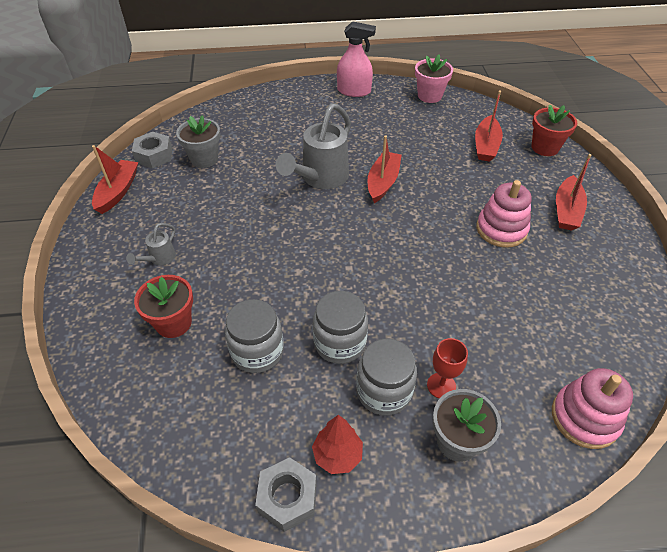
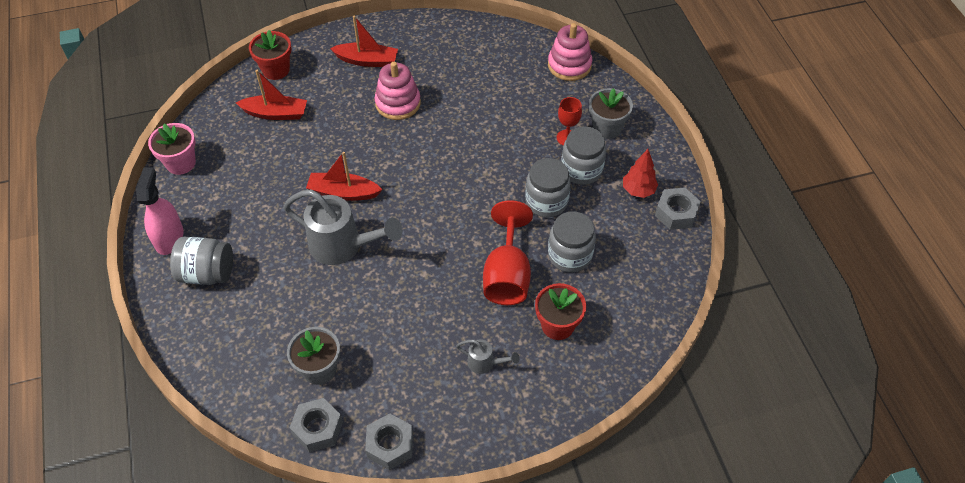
camera: 100 degrees left, 5 degrees up
(118, 191) = (390, 445): red boat -> grey nut
(250, 290) = (507, 275): none -> red goblet
(315, 108) = (207, 273): none -> grey jar

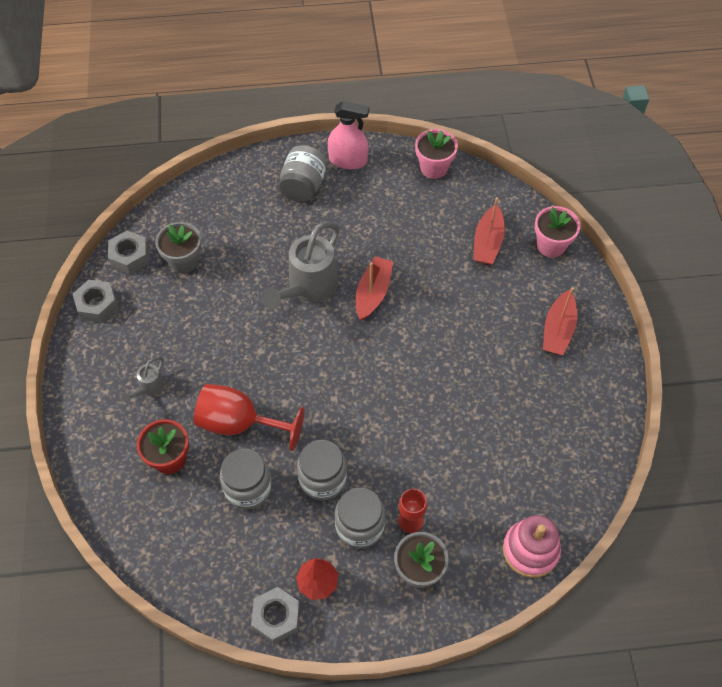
camera: 100 degrees right, 5 degrees up
(276, 70) = (551, 245): red flower pot -> pink flower pot
(398, 103) = (488, 353): pink stacking toy -> none

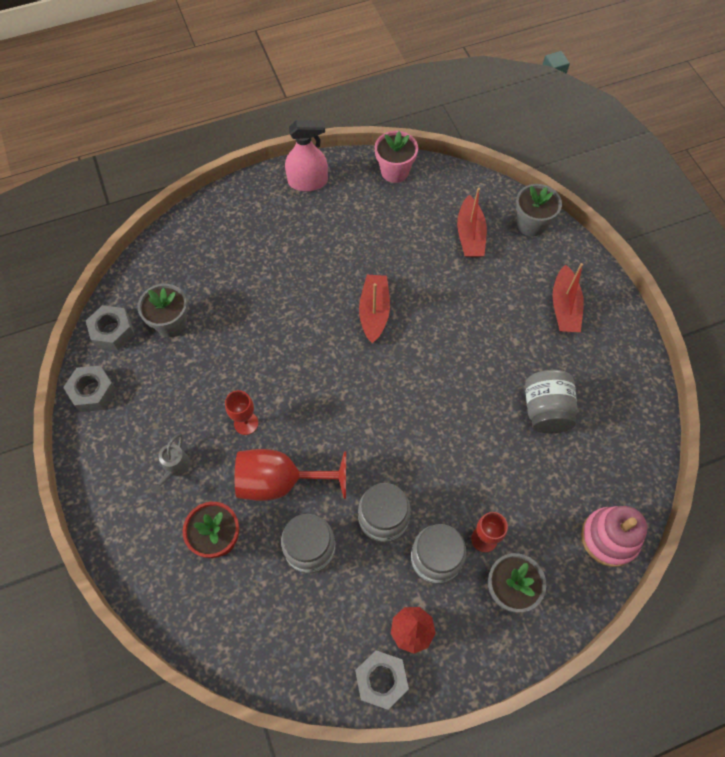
camera: 15 degrees left, 5 degrees up
(224, 364) = (246, 423): none -> red goblet
(303, 186) = (271, 218): grey jar -> grey jar (545, 410)
(308, 287) = (307, 322): grey watering can -> none
(551, 245) = (531, 224): pink flower pot -> grey flower pot

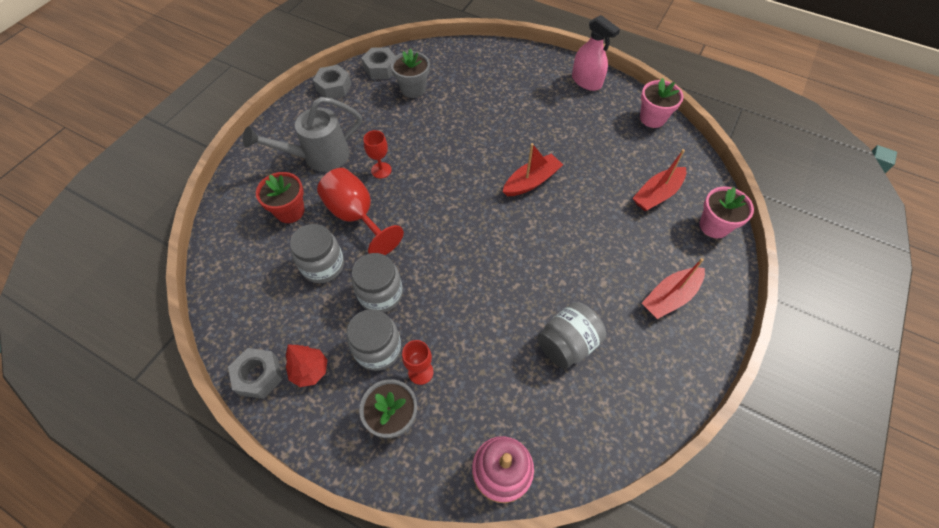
camera: 50 degrees right, 5 degrees down
(174, 468) = (319, 157): grey watering can -> grey watering can, size x2.13
(531, 224) = (714, 226): grey flower pot -> pink flower pot

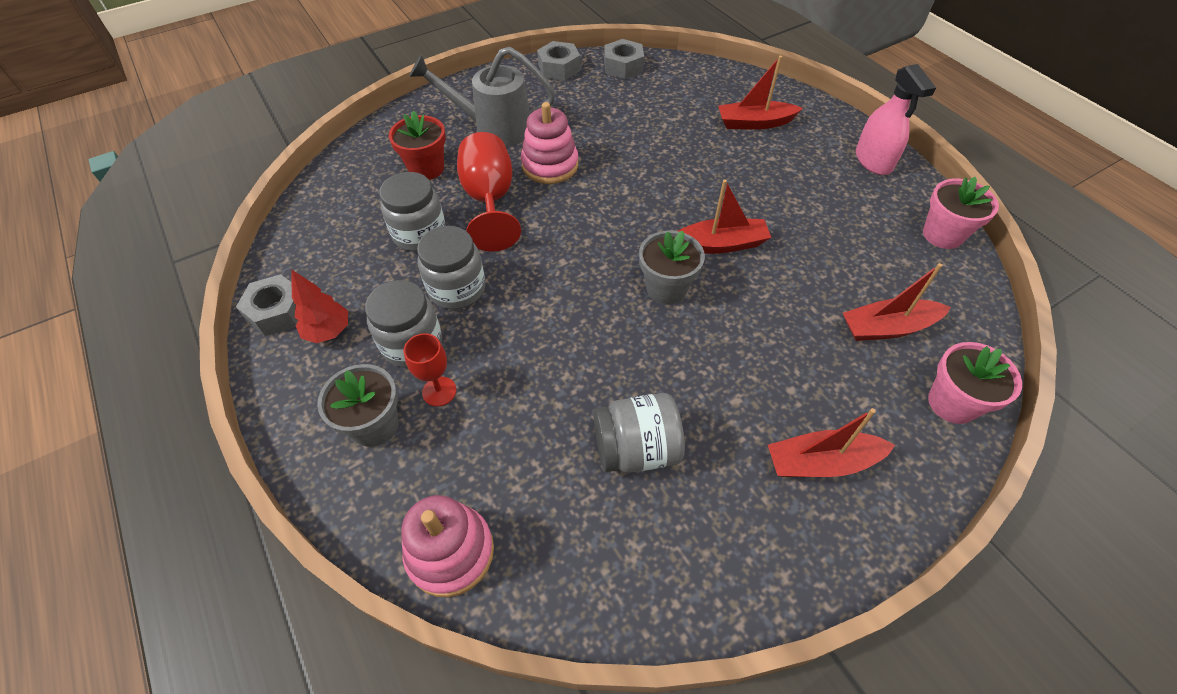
camera: 30 degrees right, 5 degrees down
(381, 170) = (550, 165): red goblet -> pink stacking toy
(413, 89) = (645, 98): grey flower pot -> grey flower pot (666, 288)
(498, 81) = (754, 123): none -> red boat

